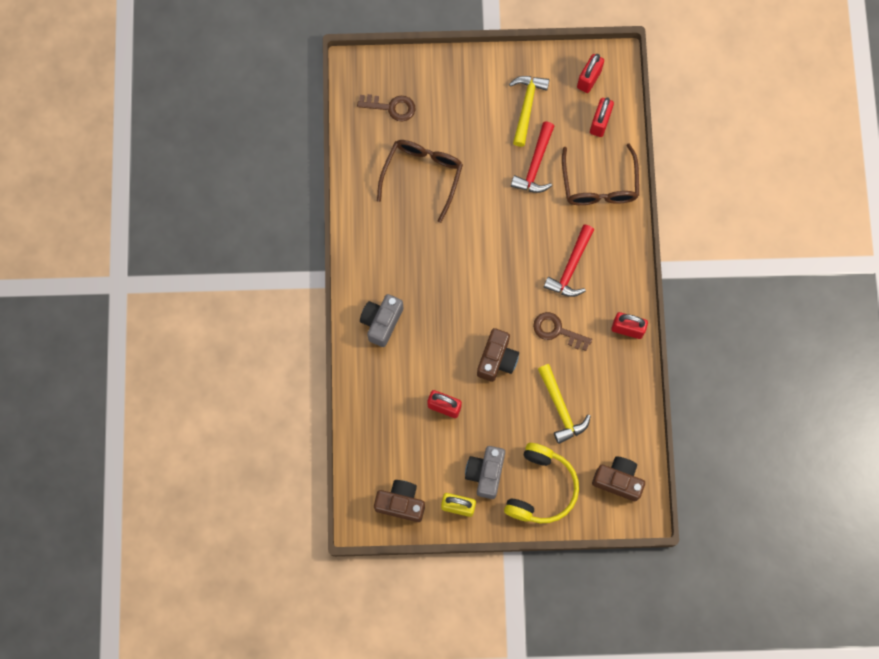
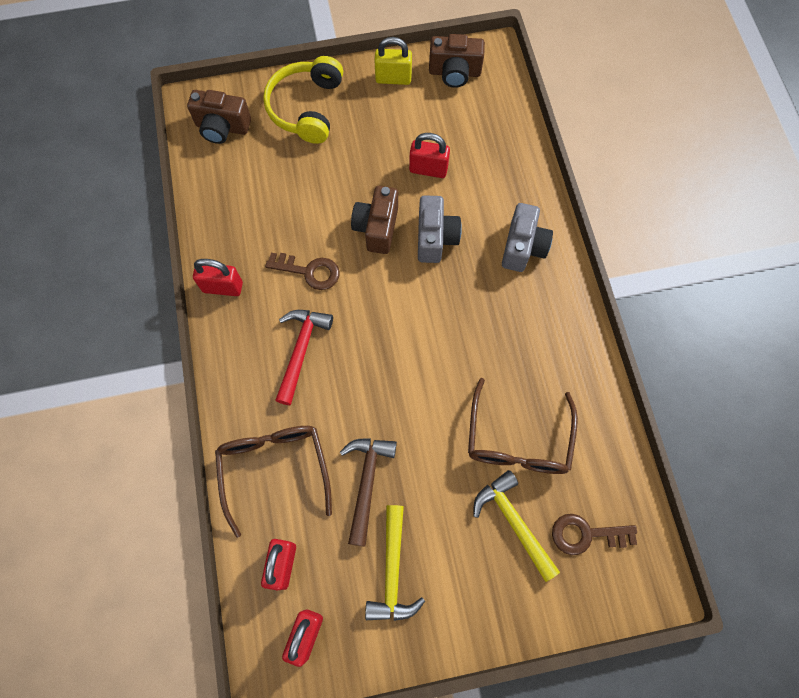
camera: 170 degrees right, 5 degrees down
(485, 473) = (369, 112): grey camera -> grey camera (435, 238)
(535, 164) = (366, 483): red hammer -> brown hammer
(561, 408) = (294, 188): yellow hammer -> yellow hammer (513, 522)

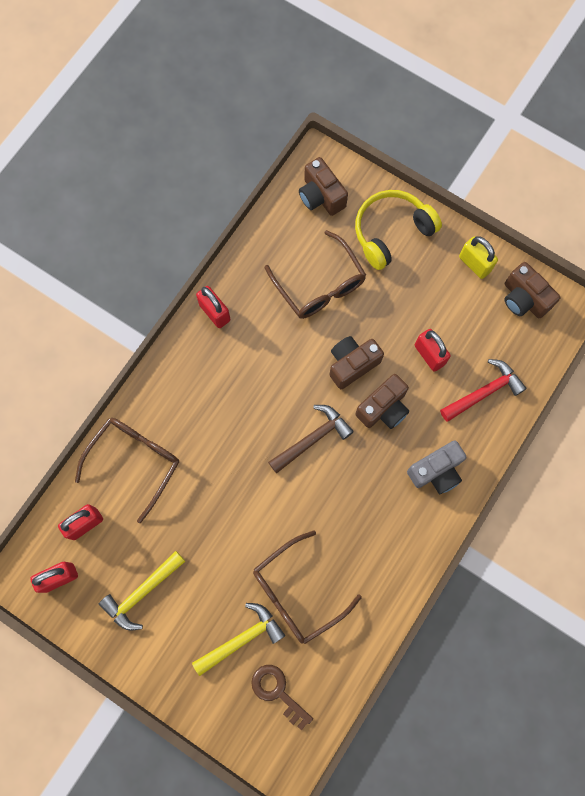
camera: 45 degrees right, 5 degrees up
(289, 192) = (319, 285): none -> brown glasses
(301, 350) = (222, 402): red hammer -> red hammer (484, 392)
(309, 271) = (278, 353): brown key -> none
(366, 483) = (179, 525): brown hammer -> brown hammer (312, 439)
(435, 238) = (383, 408): grey camera -> brown camera
(513, 522) = (241, 638): yellow hammer -> yellow hammer turned 45 degrees clockwise

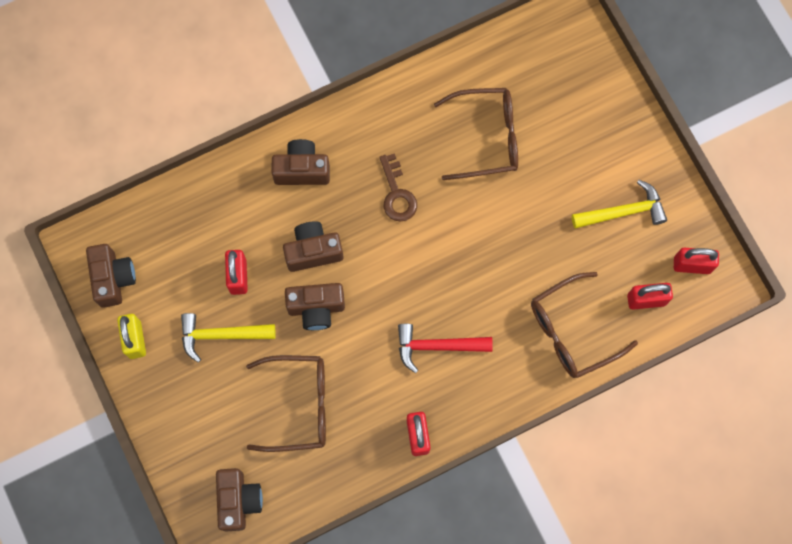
camera: 150 degrees left, 0 degrees up
(241, 638) = (555, 127): yellow hammer -> yellow hammer (221, 335)
(277, 692) = (548, 70): brown key -> brown key (397, 193)
(312, 439) = (395, 260): brown hammer -> none
(319, 285) = (298, 405): brown glasses -> brown glasses turned 90 degrees clockwise
(391, 232) = (193, 419): yellow headphones -> none
(436, 471) = (302, 169): grey camera -> brown camera
(484, 392) = (212, 214): red hammer -> red hammer (437, 346)

